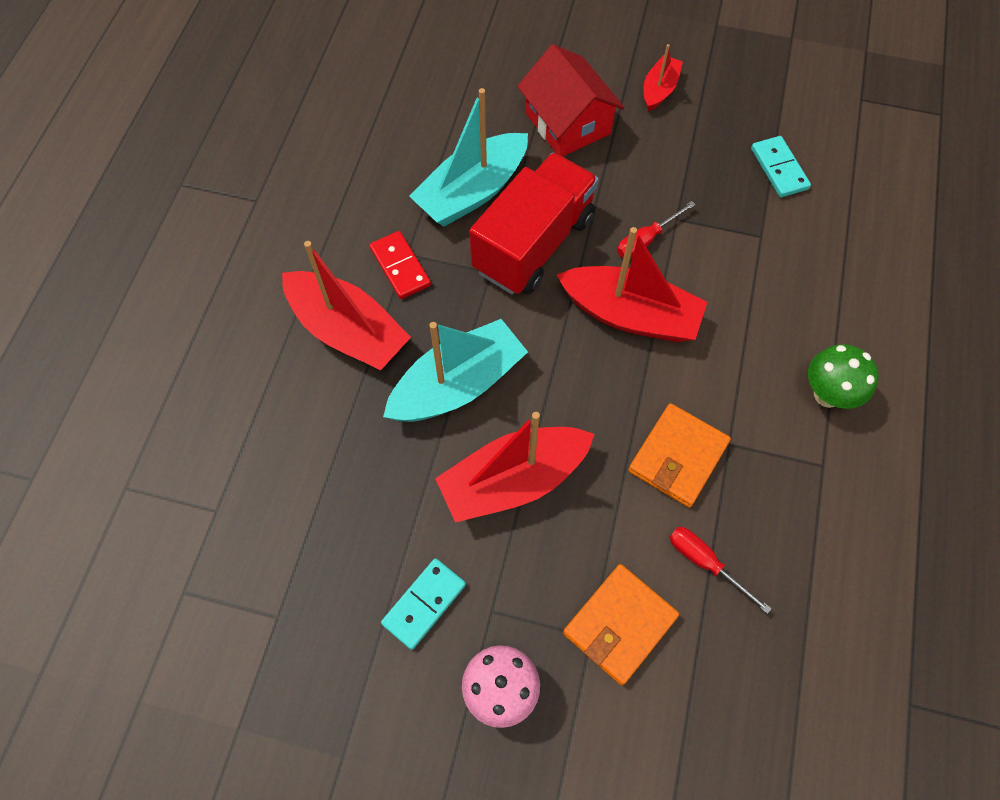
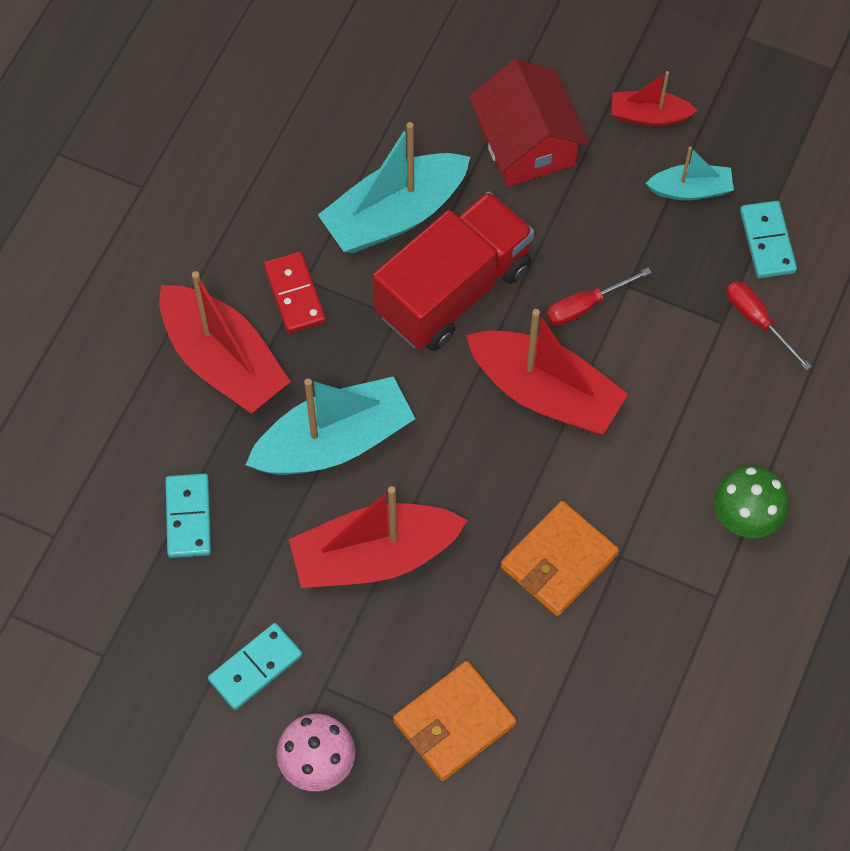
camera: 10 degrees right, 0 degrees up
(338, 473) = (188, 517): none -> turquoise domino
(659, 90) = (649, 116): red boat -> red boat turned 120 degrees counterclockwise
(705, 563) = (560, 676): red screwdriver -> red screwdriver (757, 321)
(707, 139) = (690, 190): none -> turquoise boat

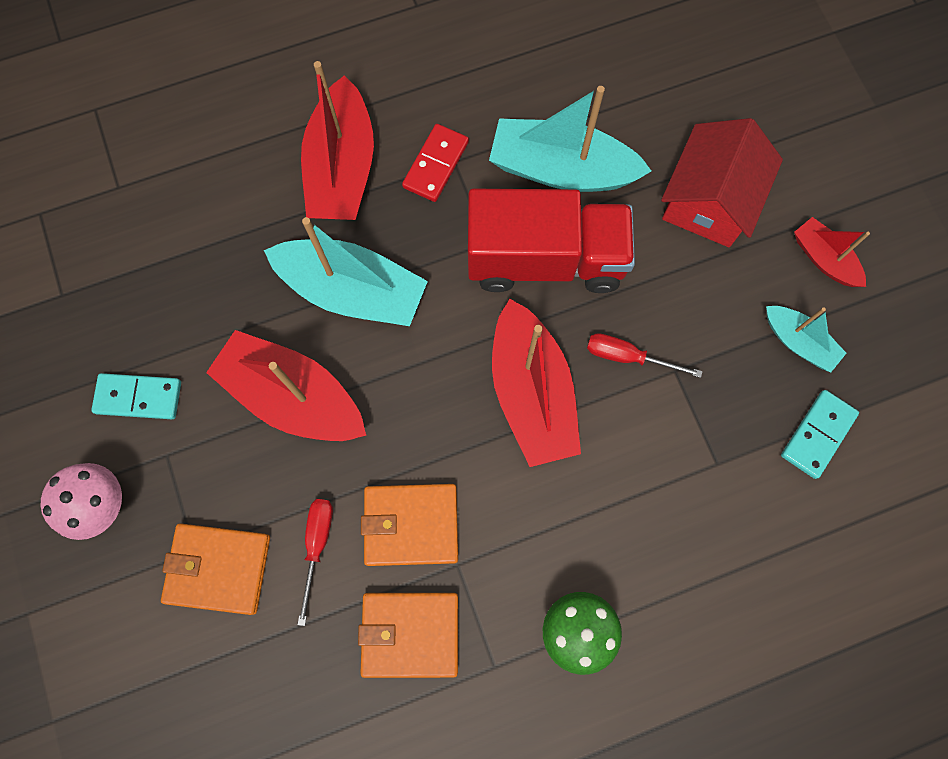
camera: 45 degrees right, 10 degrees up
(188, 517) = (208, 253): turquoise domino -> none
(637, 631) = (410, 634): none -> orange wallet
(757, 321) = (746, 488): red screwdriver -> red screwdriver (317, 545)

